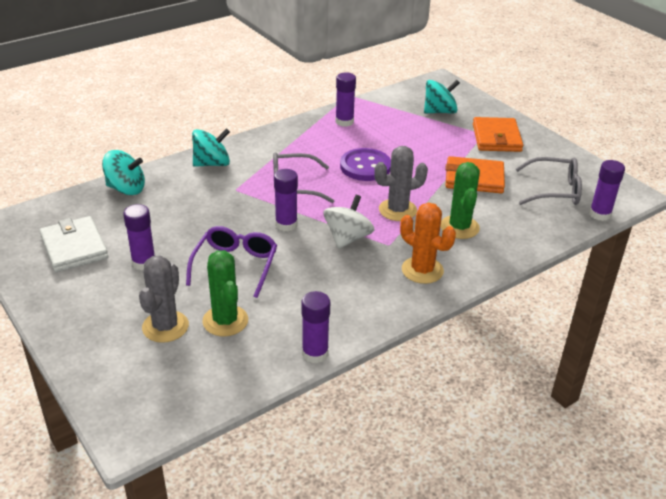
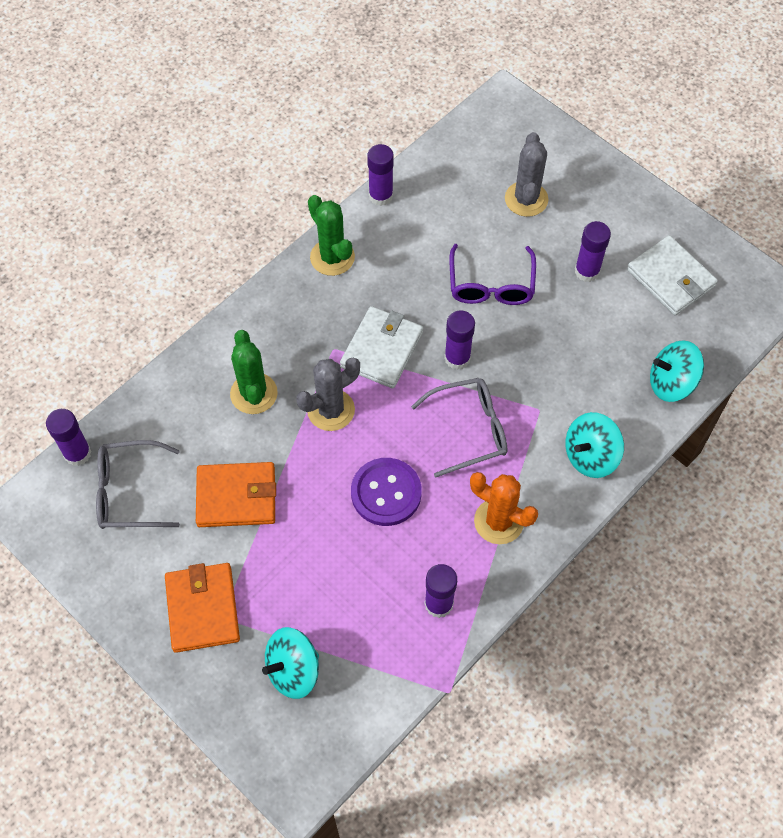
camera: 170 degrees right, 25 degrees up
(225, 321) = (474, 215): green cactus -> green cactus (332, 257)
(347, 238) = (381, 349): white spinning top -> white wallet
(422, 270) = (292, 316): orange cactus -> orange cactus (498, 521)

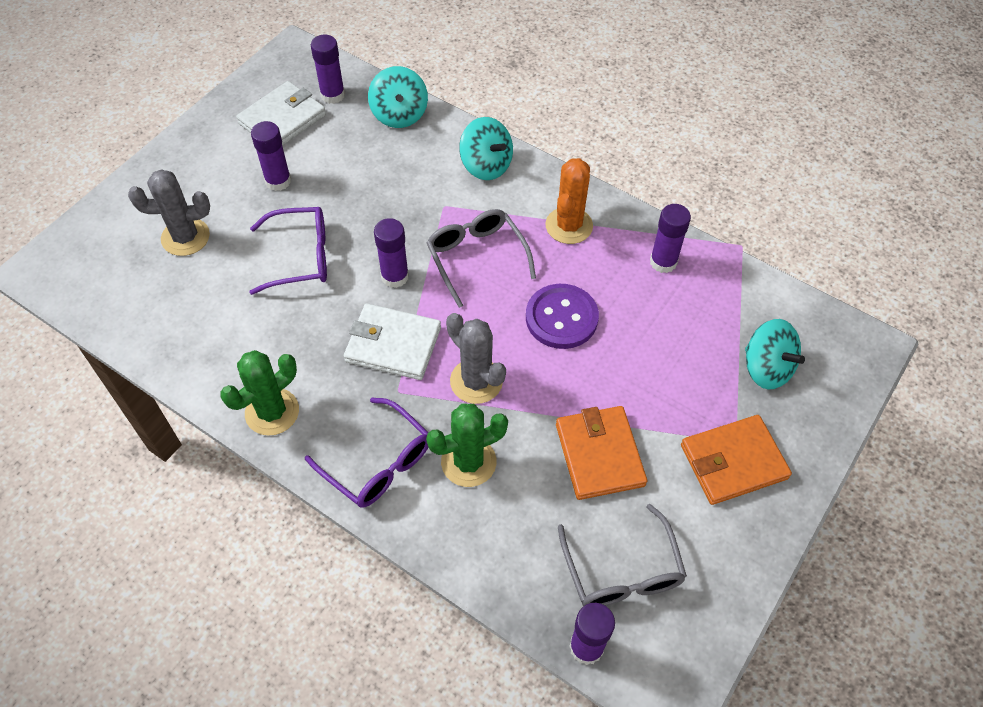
camera: 100 degrees left, 5 degrees down
(268, 328) = (378, 463): none -> purple glasses
(381, 196) = (179, 375): purple glue stick -> purple glue stick (332, 95)

